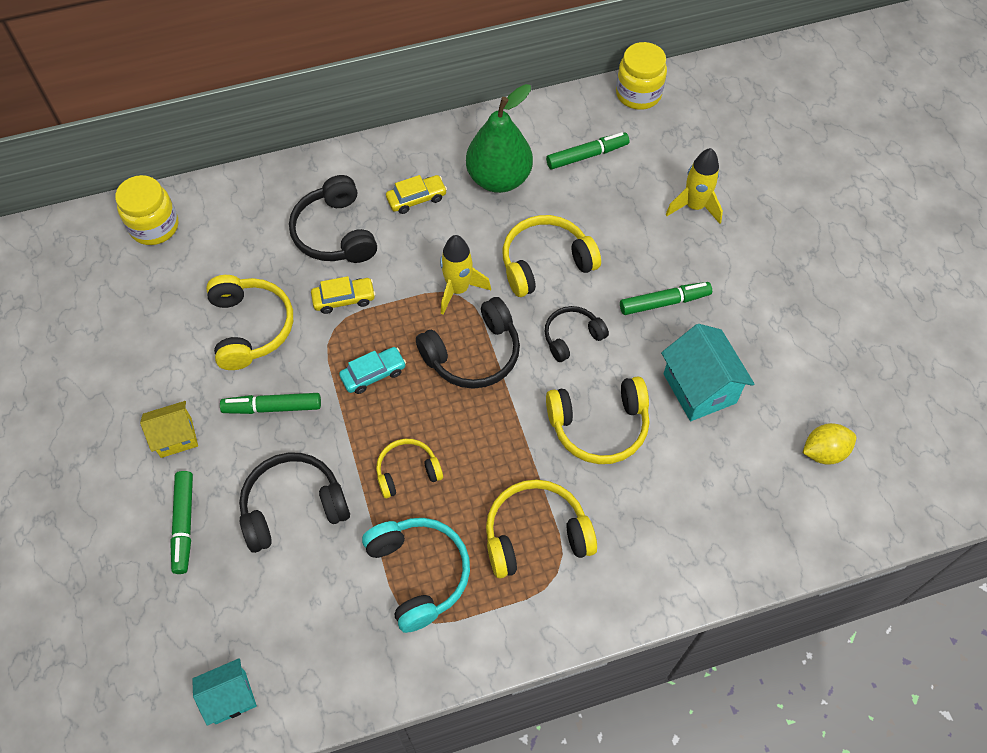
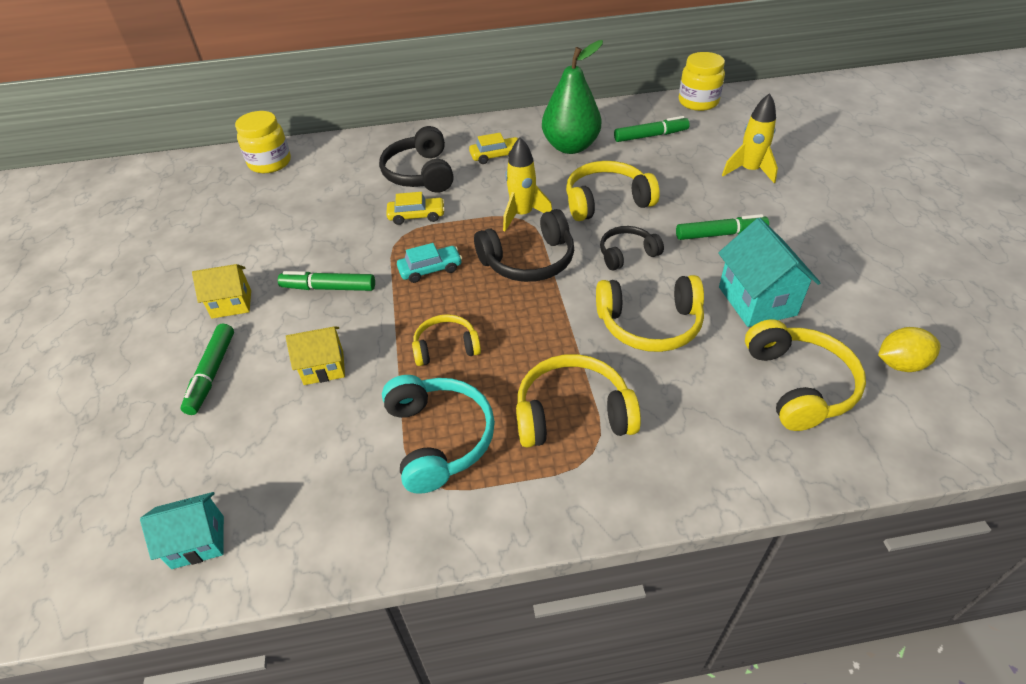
camera: 10 degrees right, 15 degrees down
(250, 327) = (327, 230): yellow headphones -> yellow headphones (799, 385)
(293, 507) = (324, 367): black headphones -> yellow house

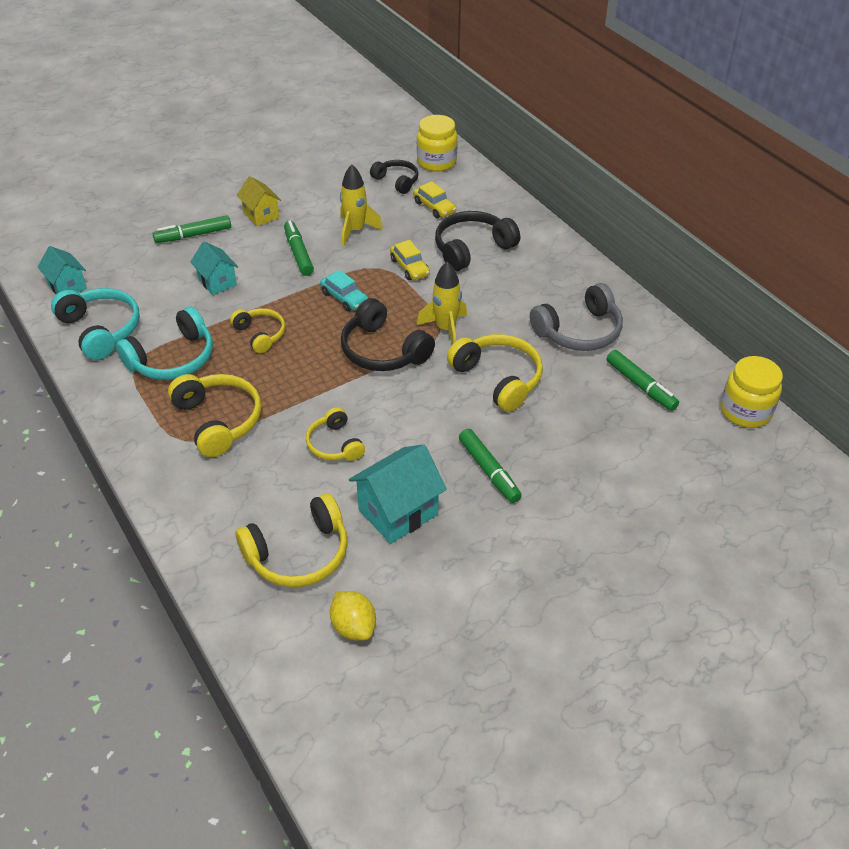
camera: 65 degrees right, 0 degrees up
(324, 367) = (217, 282): yellow house -> turquoise house
(329, 512) = (101, 330): none -> turquoise headphones
(496, 156) = (530, 286): yellow car -> yellow car (434, 207)
(570, 147) = (579, 331): green pear -> grey headphones
(627, 254) = (423, 410): black headphones -> black headphones (396, 181)
(649, 324) = (335, 444): yellow headphones -> yellow headphones, size x0.62
(749, 171) = (620, 477): yellow rocket -> yellow rocket (355, 230)

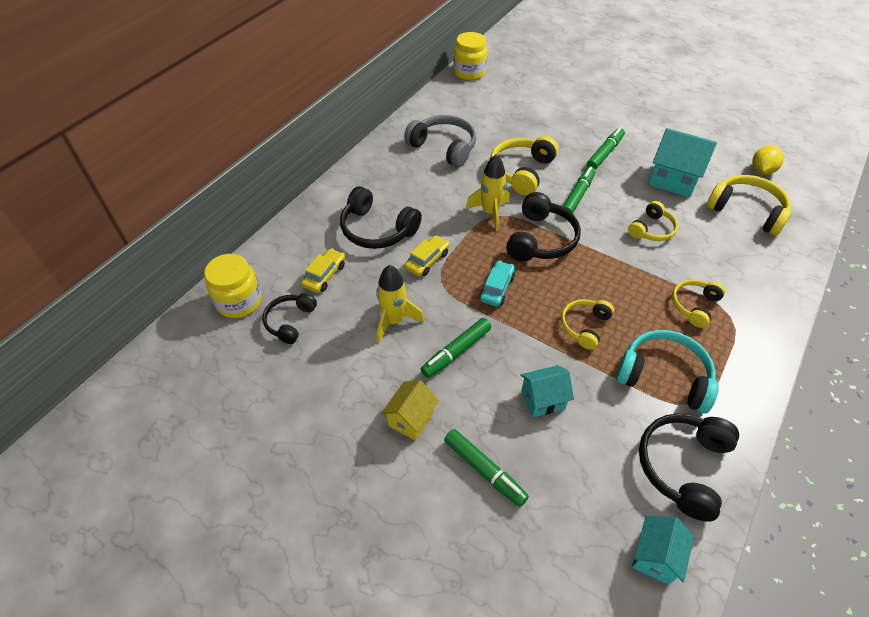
camera: 115 degrees left, 5 degrees up
(101, 330) = (683, 466): turquoise headphones -> black headphones
(217, 282) = (543, 399): turquoise house -> turquoise house turned 45 degrees clockwise
(218, 420) = (694, 306): yellow headphones -> yellow headphones, size x0.62
(640, 386) = (478, 112): green marker -> green marker (577, 196)

